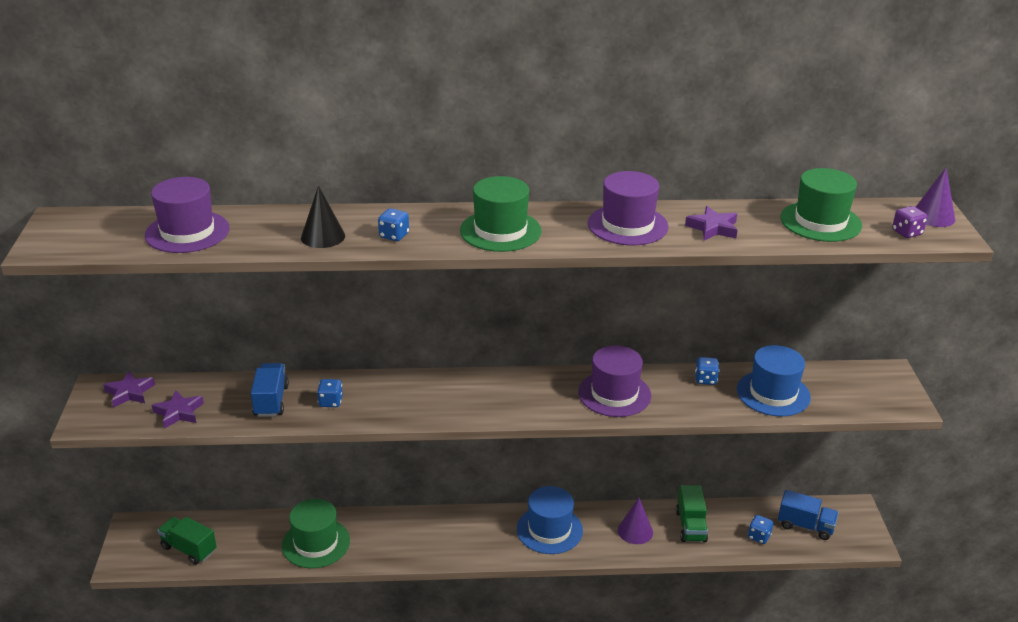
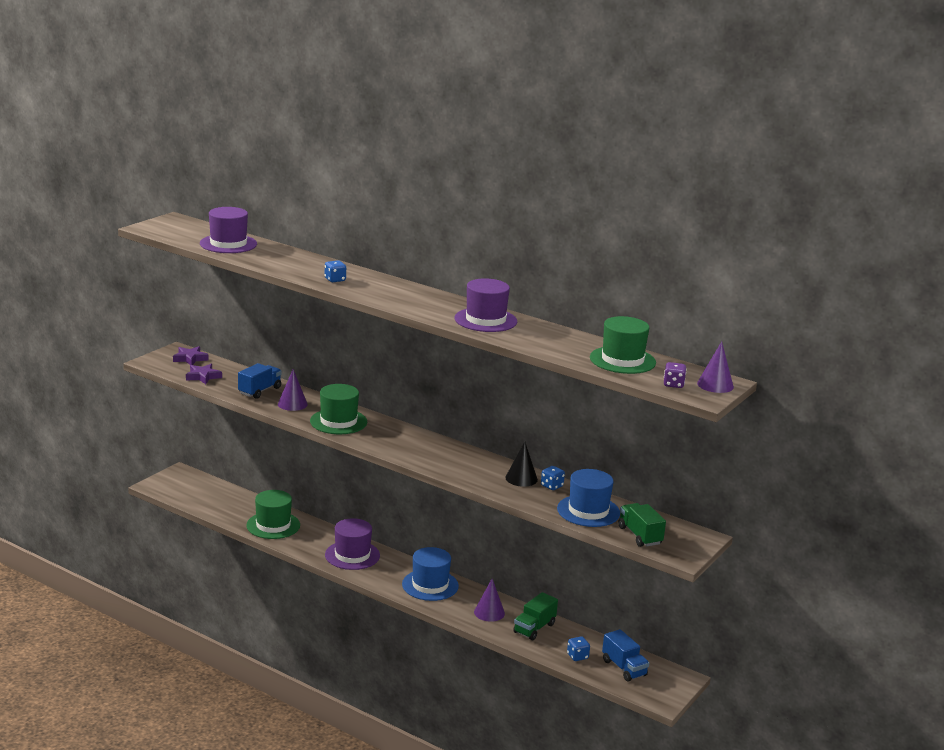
camera: 35 degrees right, 10 degrees down
(189, 549) = (198, 496): green truck -> green truck (640, 535)
(323, 236) = (295, 268): black cone -> black cone (521, 478)
(330, 402) = (292, 404): blue dice -> purple cone
(500, 231) = (401, 297): green hat -> green hat (338, 421)
(614, 394) = (474, 468): purple hat -> purple hat (352, 555)
(713, 228) = (539, 339): purple star -> none

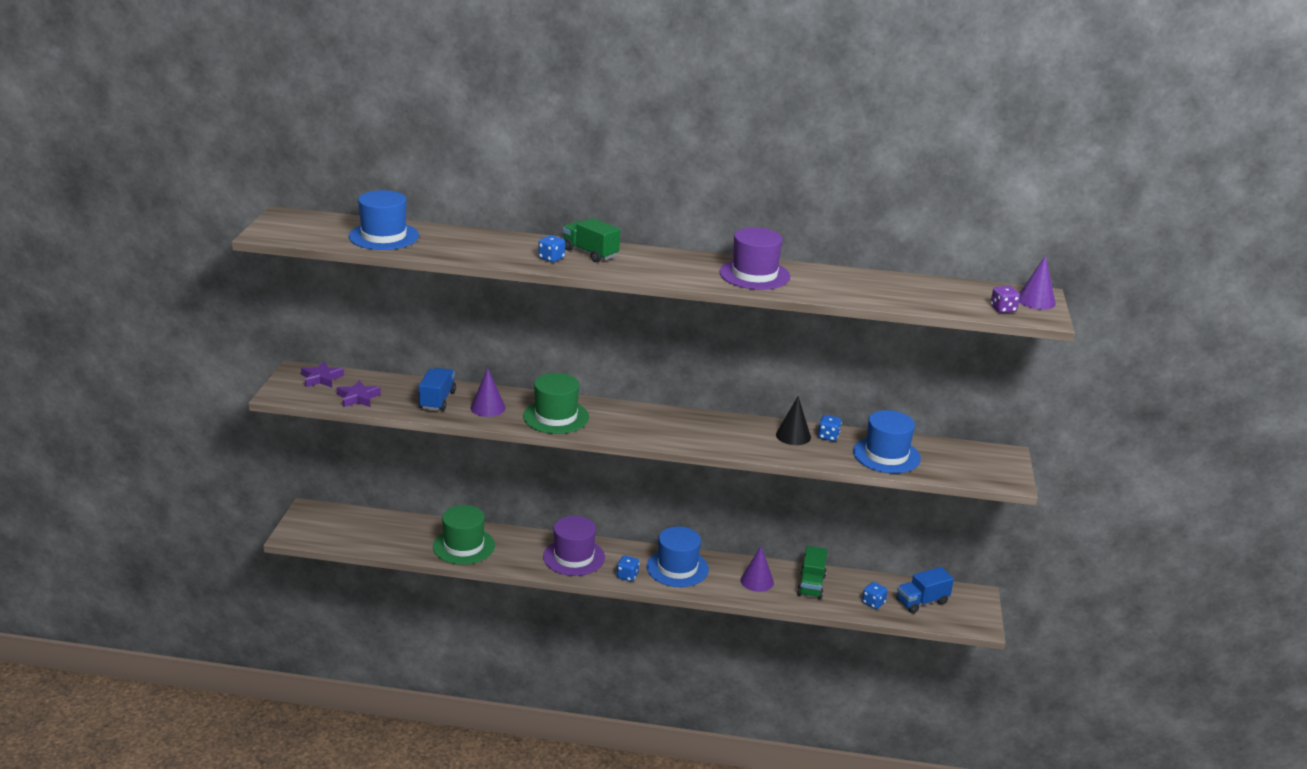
camera: 25 degrees left, 5 degrees up
(228, 244) = (384, 236): purple hat -> blue hat
(383, 580) = (627, 576): none -> blue dice
(622, 360) = (929, 292): green hat -> none
(624, 668) = (922, 602): blue truck -> blue truck turned 120 degrees clockwise
(640, 535) = (955, 469): green truck -> green truck (590, 253)

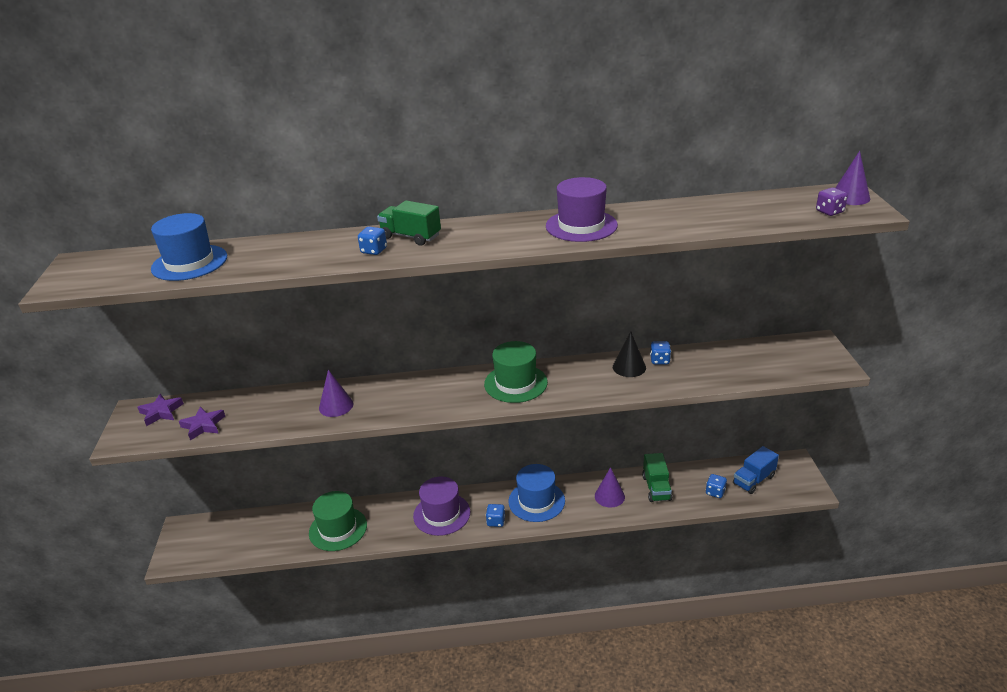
camera: 10 degrees left, 5 degrees up
(437, 400) = (284, 409): blue truck -> none
(556, 417) = (405, 400): green hat -> green hat (515, 383)
(886, 455) = (719, 367): blue hat -> none

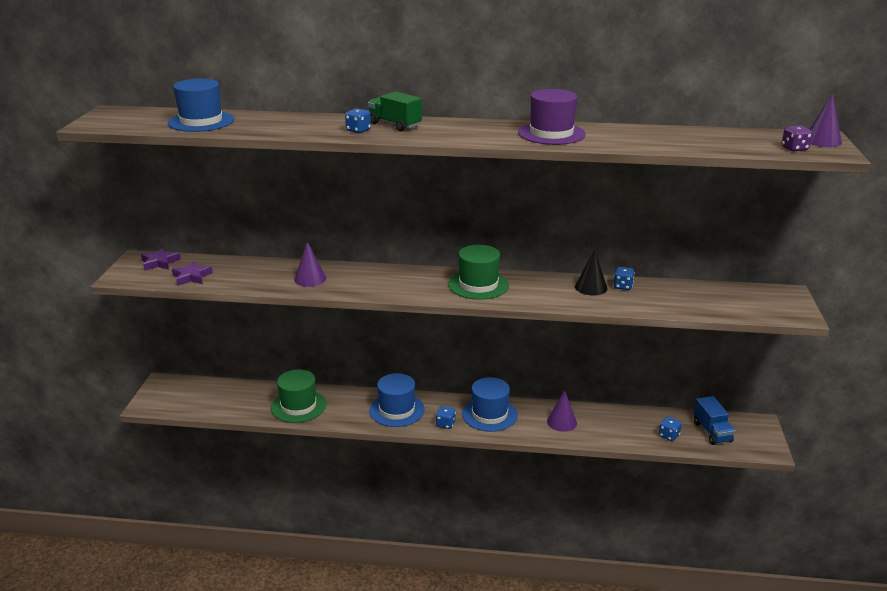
camera: 10 degrees right, 5 degrees down
(441, 514) = (397, 410): purple hat -> blue hat
(656, 488) = (610, 423): green truck -> none
(753, 480) = (712, 432): blue truck -> blue truck turned 75 degrees counterclockwise

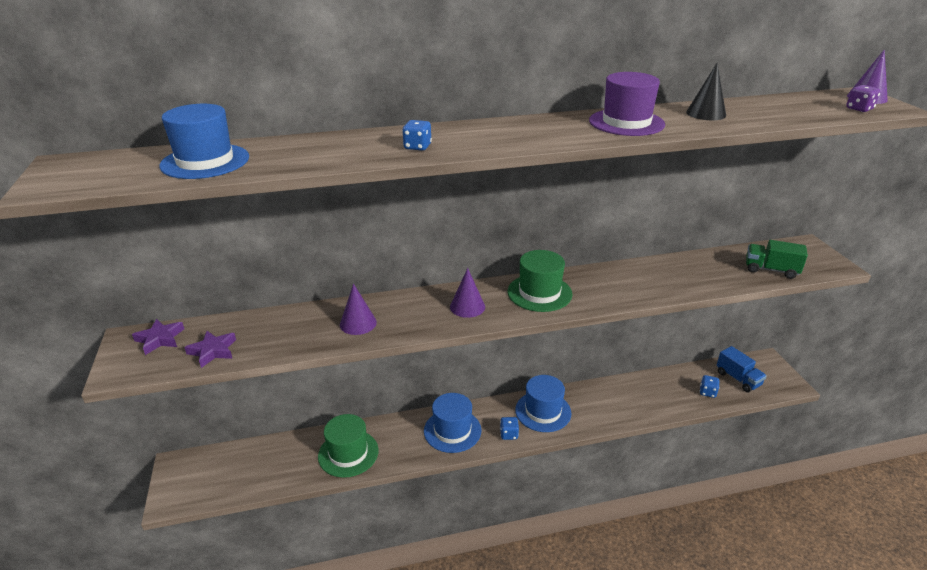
camera: 20 degrees left, 5 degrees up
(395, 125) = (451, 134): green truck -> green truck (771, 270)
(562, 422) = (611, 402): purple cone -> purple cone (467, 307)
(591, 287) = (644, 273): black cone -> black cone (706, 113)
(623, 286) = (671, 266): blue dice -> none

